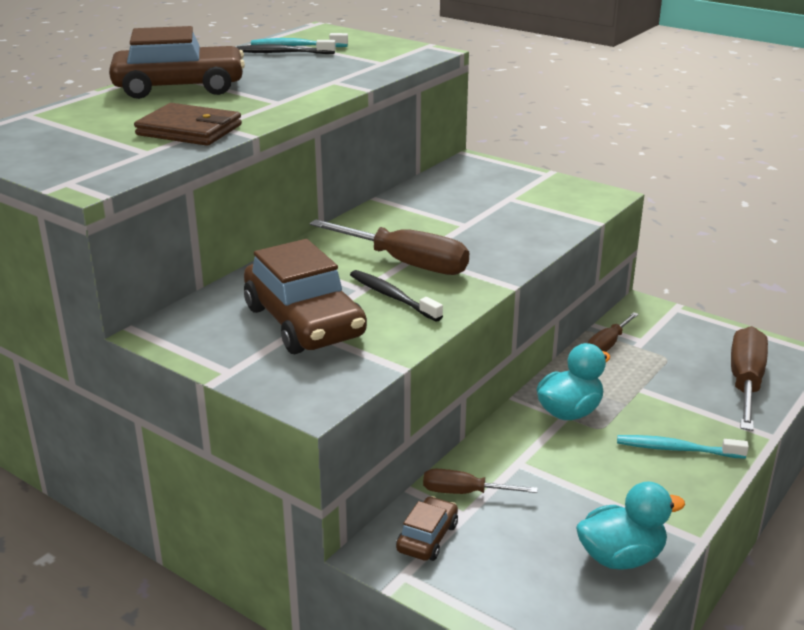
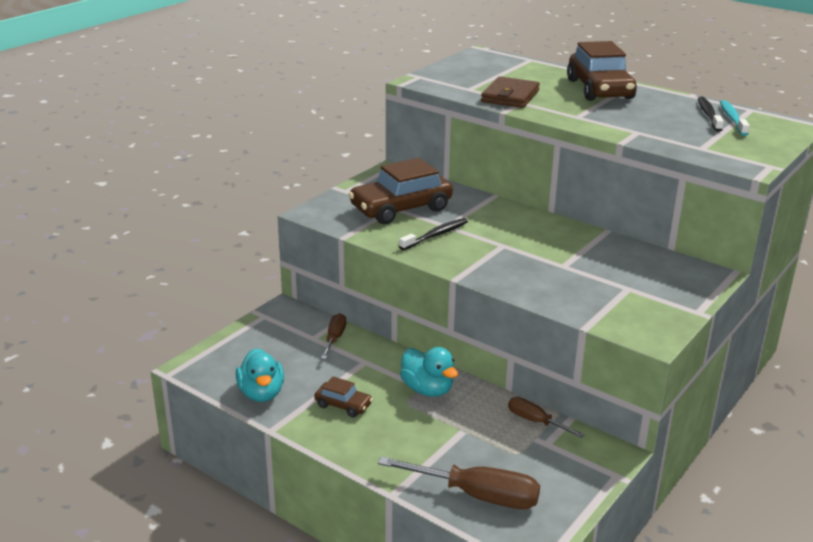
camera: 90 degrees right, 0 degrees up
(405, 263) = (488, 240): brown screwdriver -> none
(427, 537) = (294, 324): brown car -> brown car (343, 405)
(677, 449) = (376, 436): turquoise toothbrush -> none

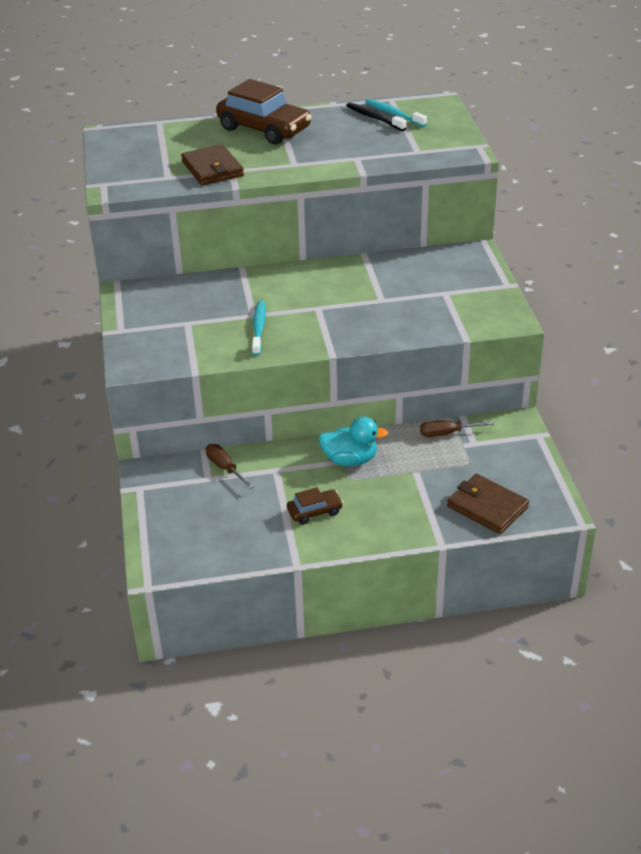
camera: 45 degrees left, 10 degrees up
(261, 393) = (244, 546): turquoise duck -> none
(401, 208) = (193, 320): brown car -> none
(435, 235) = (259, 328): black toothbrush -> turquoise toothbrush
(476, 495) = (487, 507): brown screwdriver -> brown wallet

